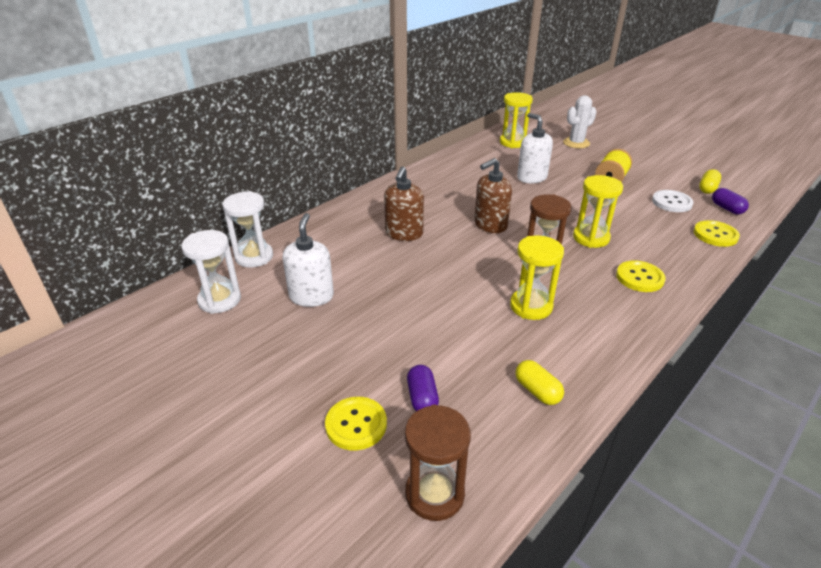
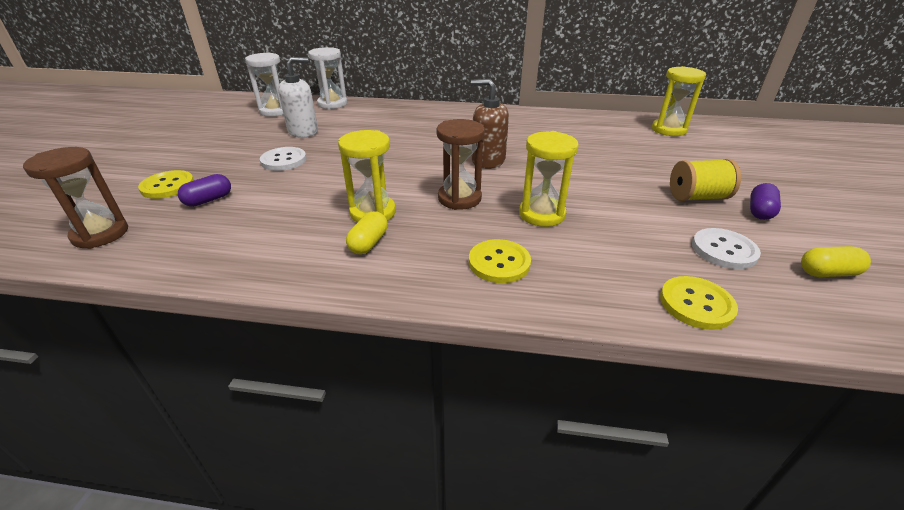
camera: 55 degrees right, 0 degrees up
(374, 327) = (284, 160): none -> white button
(404, 233) = (423, 134): brown soap dispenser -> none
(531, 177) = (613, 155): white soap dispenser -> none
(537, 391) = (244, 247): yellow capsule -> yellow capsule (368, 243)
(576, 143) = (744, 158): white cactus -> none
(727, 208) = (799, 302): purple capsule -> purple capsule (760, 211)

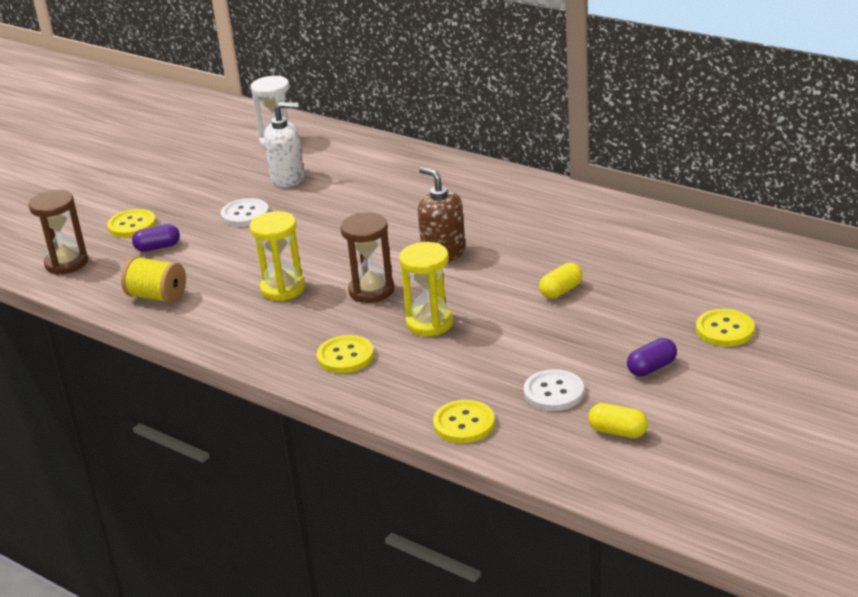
camera: 30 degrees right, 5 degrees down
(332, 104) = (347, 140): white hourglass -> none
(368, 243) = (258, 316): yellow capsule -> yellow capsule (561, 291)
(668, 130) = (712, 251): yellow hourglass -> none
(697, 197) = (609, 340): yellow spool -> yellow spool (157, 296)
(758, 174) = (725, 330): none -> yellow button

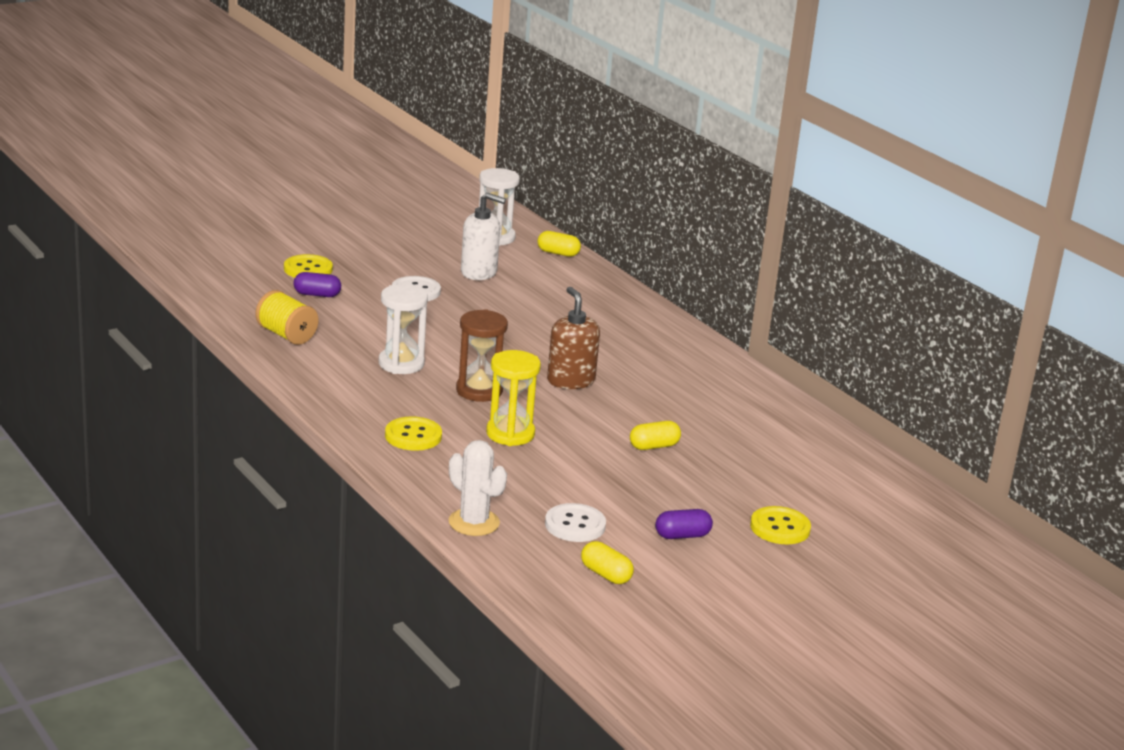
camera: 15 degrees right, 5 degrees down
(66, 263) = (228, 283): brown hourglass -> none
(283, 289) = (401, 364): yellow hourglass -> white hourglass
(343, 139) = (558, 253): none -> yellow capsule
(464, 424) = (474, 522): yellow button -> white cactus

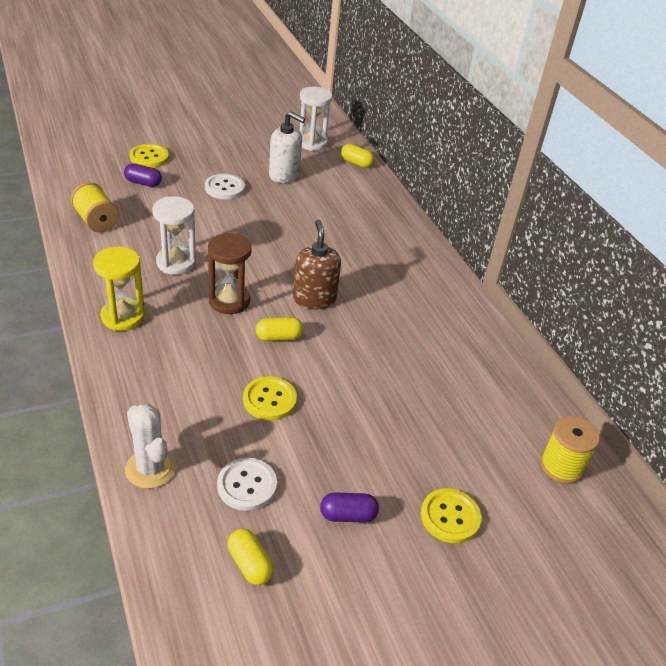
camera: 10 degrees right, 15 degrees up
(413, 436) = (146, 347): yellow button -> yellow button (269, 400)
(510, 434) = (235, 356): yellow hourglass -> yellow hourglass (123, 317)
(654, 446) = (361, 388): yellow capsule -> yellow capsule (279, 337)
(875, 484) = (561, 467): none -> yellow spool

